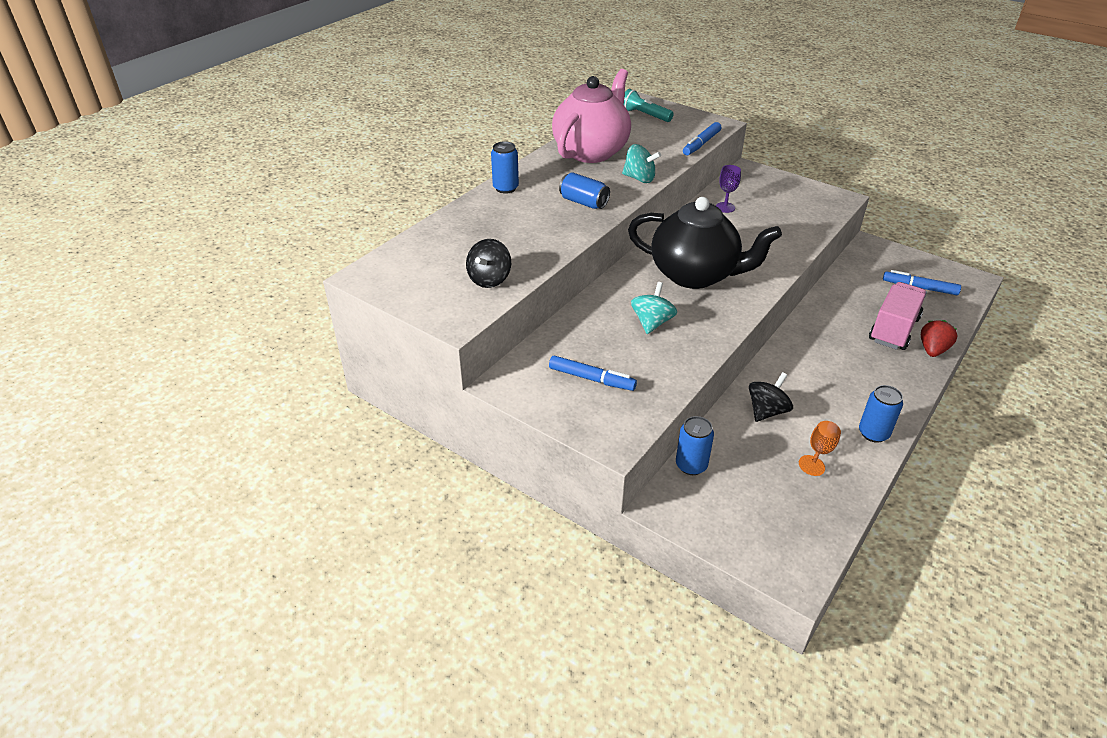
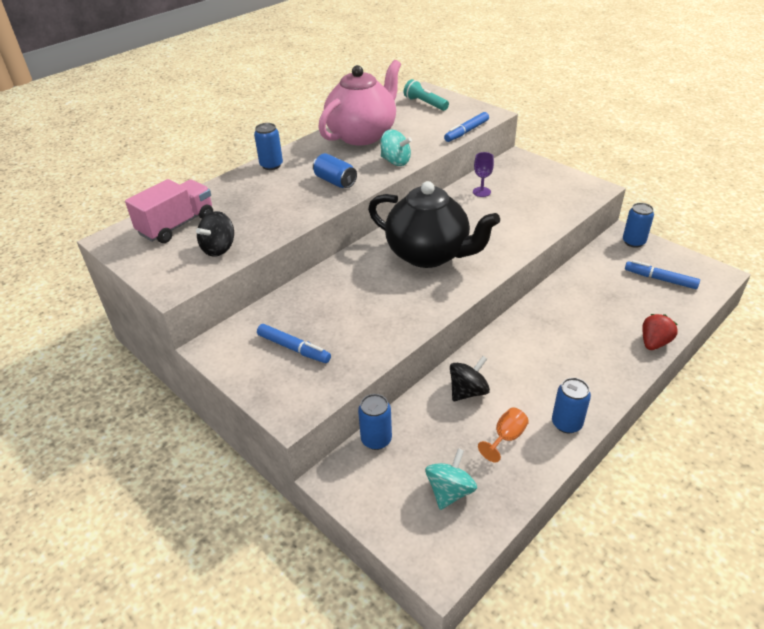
camera: 10 degrees right, 0 degrees up
(652, 323) = (371, 298): turquoise spinning top -> turquoise spinning top (450, 491)
(882, 252) = (633, 242): none -> blue can
(893, 329) = (620, 319): pink truck -> pink truck (177, 225)

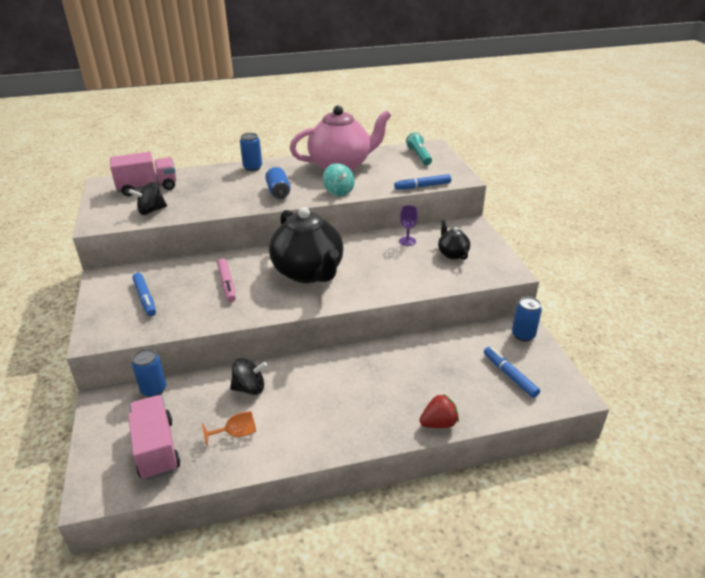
camera: 30 degrees right, 5 degrees down
(363, 298) = (227, 284): none -> pink marker
(450, 491) = (156, 449): turquoise spinning top -> pink truck
(533, 189) = (452, 253): none -> black teapot
(566, 423) = (291, 447): blue can -> none

